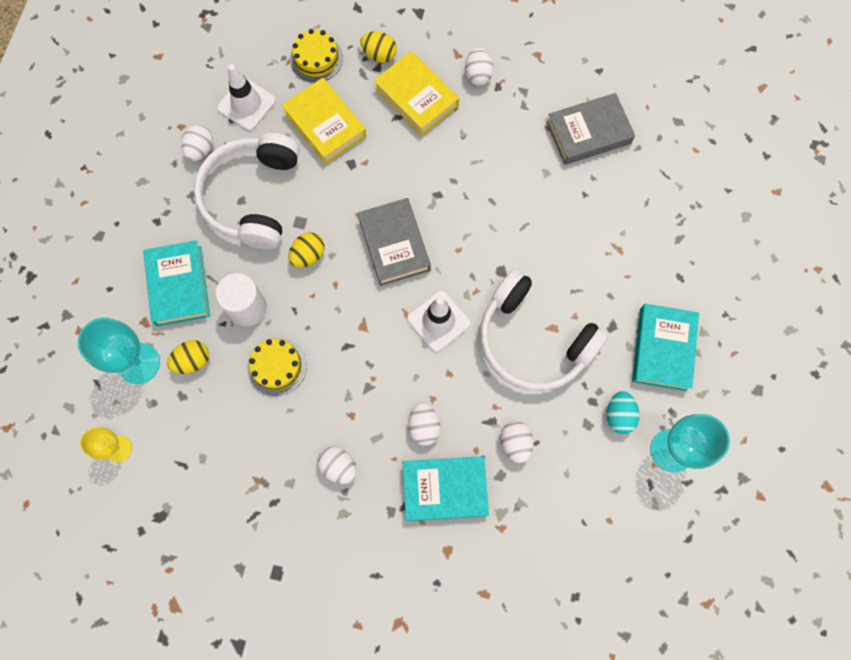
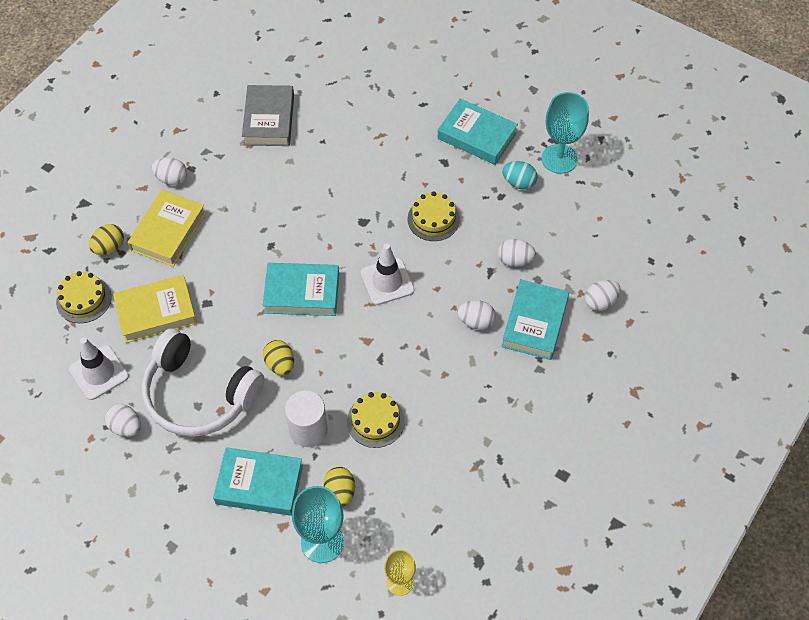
camera: 70 degrees left, 15 degrees down
(338, 466) = (486, 397): white egg -> white egg (600, 302)
(394, 244) = (302, 293): grey book -> turquoise book
(416, 97) = (168, 232): yellow book -> yellow book turned 45 degrees counterclockwise
(533, 340) = (433, 219): white headphones -> yellow cake

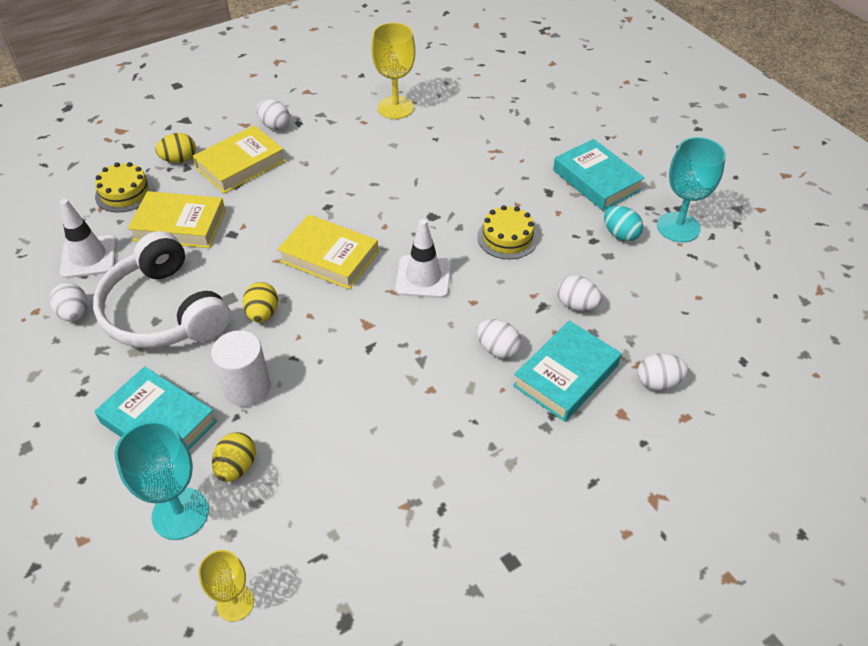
camera: 25 degrees right, 10 degrees down
(269, 120) = (395, 107): grey book -> yellow goblet
(302, 293) = (329, 257): turquoise book -> yellow book
(375, 421) = (324, 408): yellow cake -> none

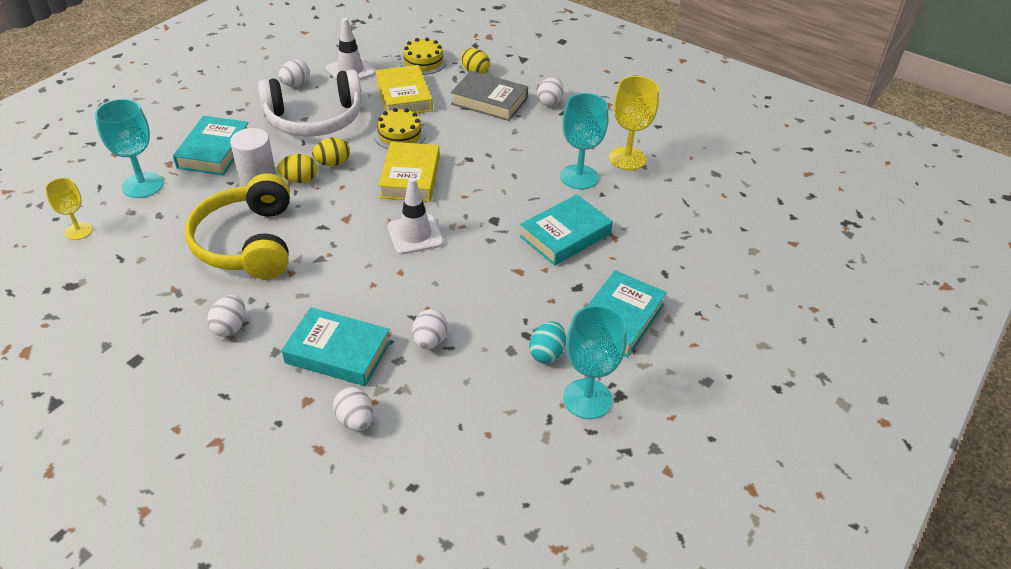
camera: 65 degrees right, 5 degrees down
(164, 311) = (314, 119): white headphones -> white headphones turned 135 degrees counterclockwise
(237, 467) = (186, 197): yellow egg -> yellow egg (299, 180)
(240, 165) = (489, 101): yellow book -> grey book
(360, 419) = (248, 242): none -> yellow headphones
(403, 144) = (579, 177): none -> turquoise goblet
(479, 178) = (565, 235): none -> turquoise book
(498, 349) = (351, 301): white egg -> white egg (230, 327)
(507, 237) = (494, 273): yellow cake -> yellow cake (399, 135)

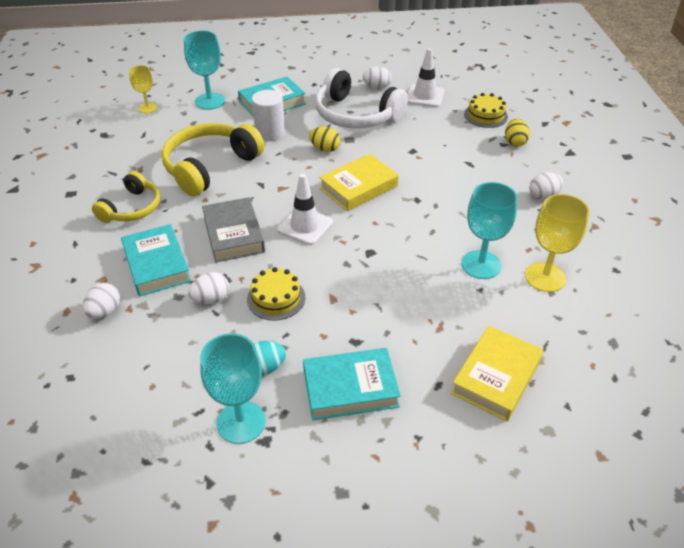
camera: 50 degrees right, 0 degrees up
(230, 327) = (132, 208): white egg -> yellow headphones
(299, 180) = (291, 147): yellow egg -> none
(399, 135) = (394, 155): yellow cake -> yellow cake (276, 298)
(404, 96) = (435, 132): yellow book -> yellow book (496, 377)
(489, 101) = (494, 168): grey book -> grey book (233, 234)
(565, 235) = (404, 299): turquoise book -> none

